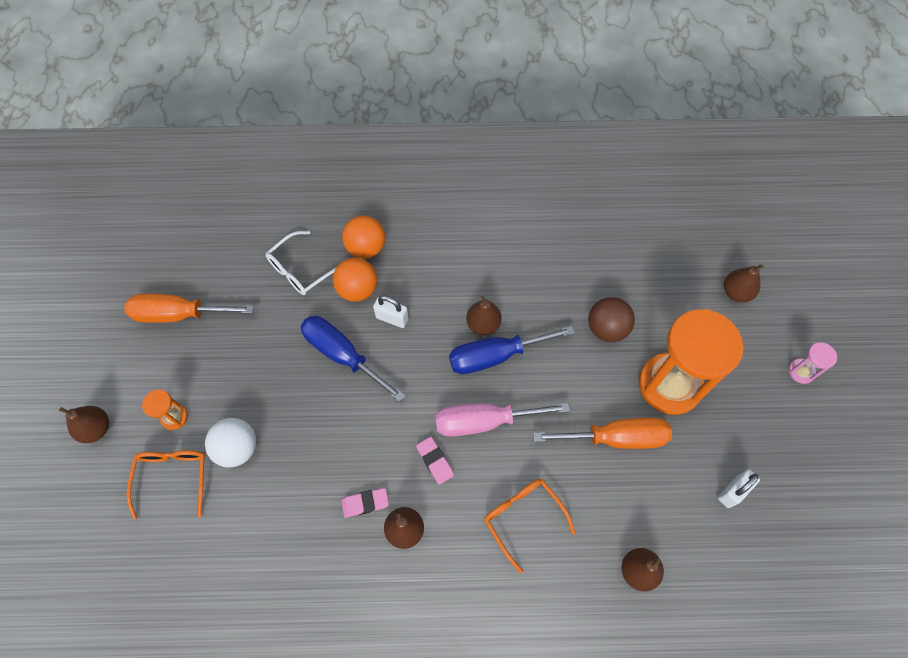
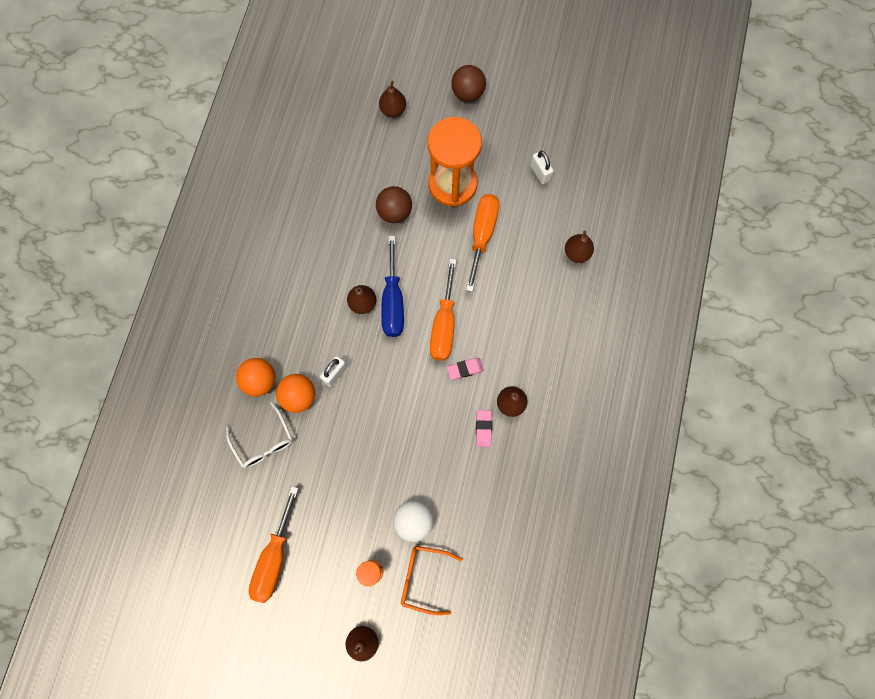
camera: 75 degrees left, 10 degrees up
(342, 355) = (356, 421): blue screwdriver -> none
(484, 421) = (444, 325): pink screwdriver -> orange screwdriver
(523, 519) = (523, 317): orange glasses -> none
(801, 371) = (468, 93): pink hourglass -> brown ball

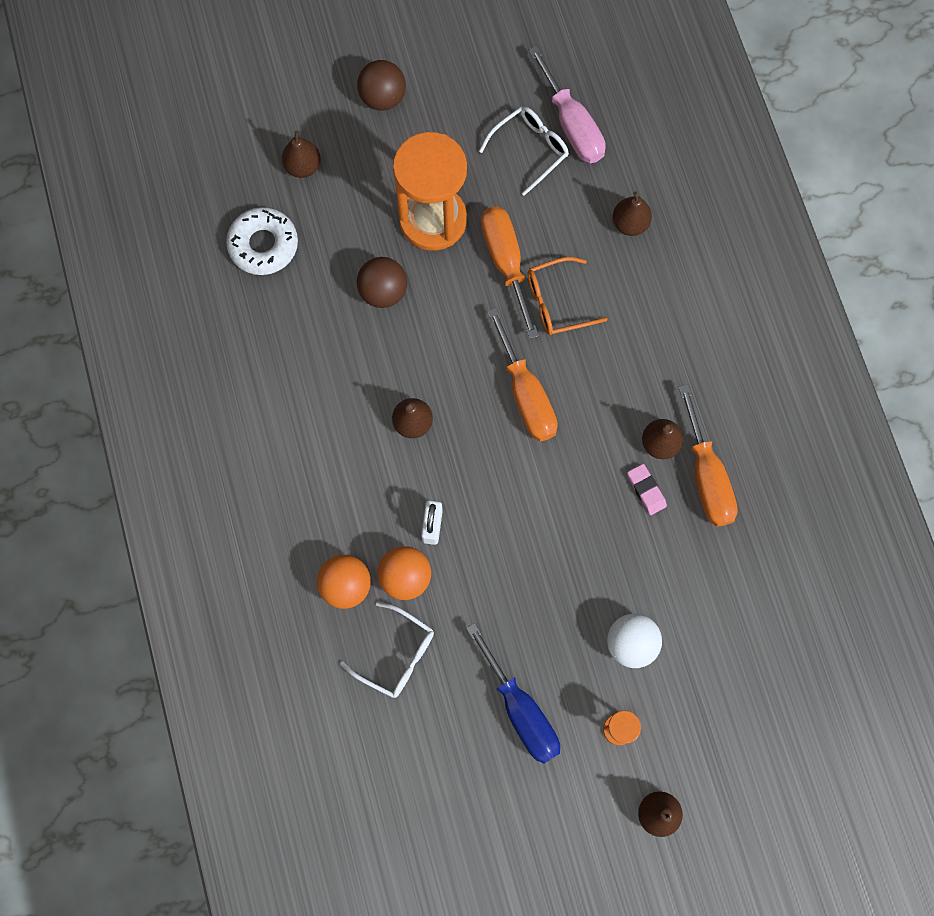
camera: 30 degrees left, 0 degrees up
(274, 558) = (494, 781): orange screwdriver -> orange screwdriver (706, 476)
(339, 145) = (263, 245): none -> white donut
(393, 301) = (448, 401): blue screwdriver -> blue screwdriver (520, 710)
(424, 578) = (683, 700): orange glasses -> orange glasses (558, 302)
(465, 369) = (582, 433): pink eraser -> none
(540, 173) = (529, 150): white padlock -> white glasses
(577, 171) = (572, 125): none -> pink screwdriver

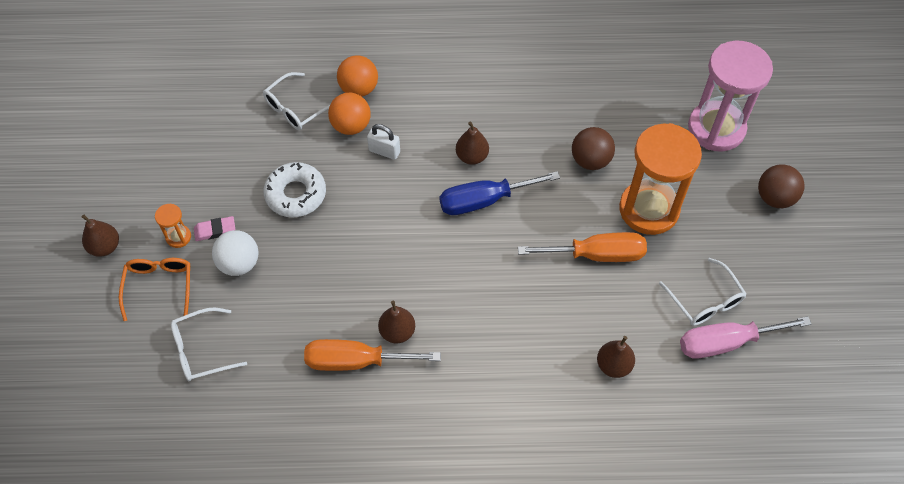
camera: 105 degrees right, 15 degrees down
(263, 245) = (649, 90): white donut -> white donut (296, 194)
(303, 166) = (716, 128): brown pear -> pink hourglass
(520, 710) = (222, 176): blue screwdriver -> blue screwdriver (484, 201)
(526, 394) = (472, 241): orange screwdriver -> none
(558, 302) = (550, 286): orange glasses -> orange glasses (159, 287)
(646, 490) = (360, 309): pink eraser -> pink eraser (215, 230)
(746, 644) = (202, 350): none -> white glasses

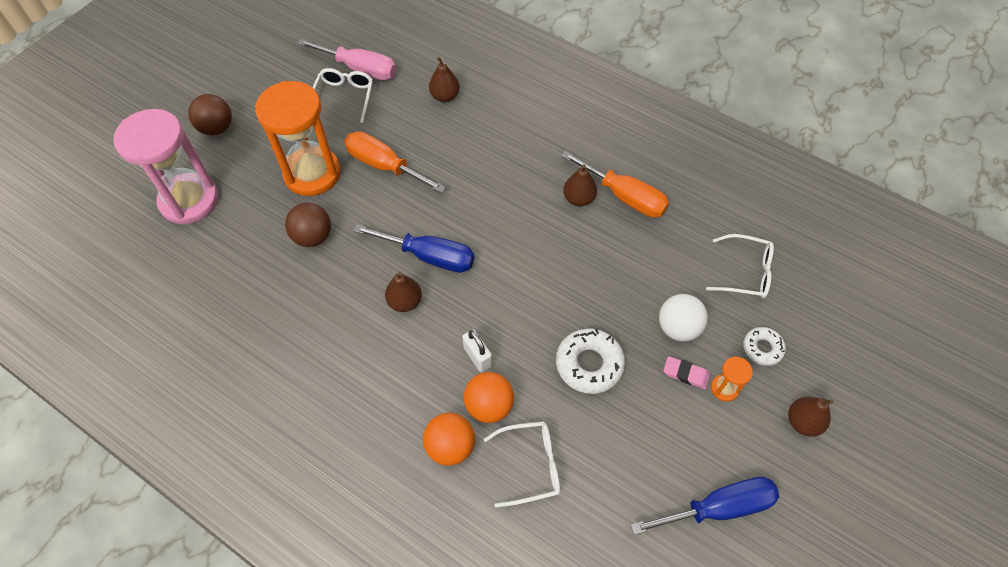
camera: 145 degrees left, 0 degrees up
(149, 155) = (718, 508): none -> blue screwdriver
(159, 287) = (762, 348): orange glasses -> white donut

